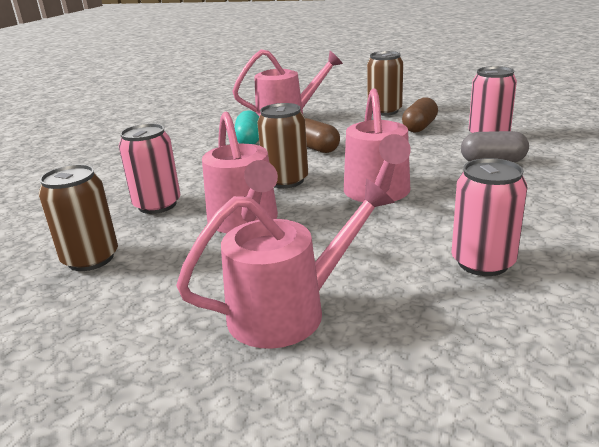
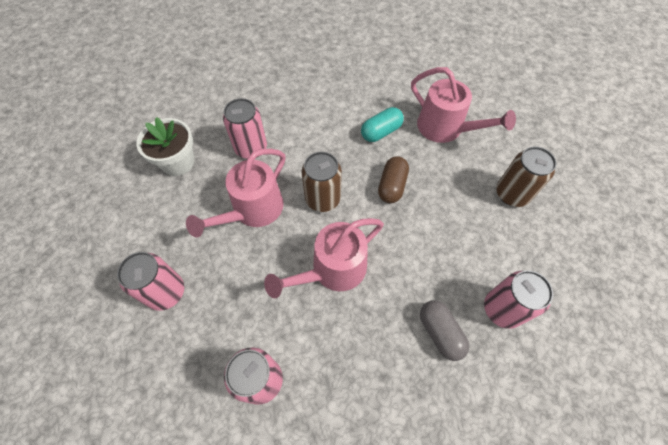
camera: 55 degrees right, 35 degrees up
(90, 259) = (178, 162): brown can -> white flower pot
(289, 311) = (166, 292): pink watering can -> pink can
(419, 127) = (488, 241): brown capsule -> none

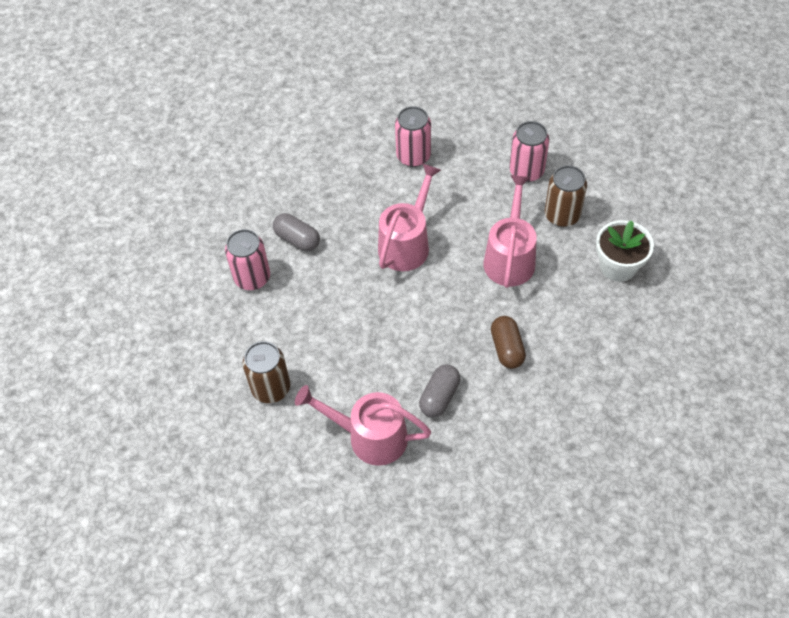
camera: 155 degrees right, 5 degrees down
(251, 148) = (561, 313): pink can -> none
(322, 199) = (454, 296): brown can -> brown can (562, 215)
(381, 132) = (439, 397): turquoise capsule -> grey capsule
(392, 186) = (395, 340): brown capsule -> brown capsule (507, 348)

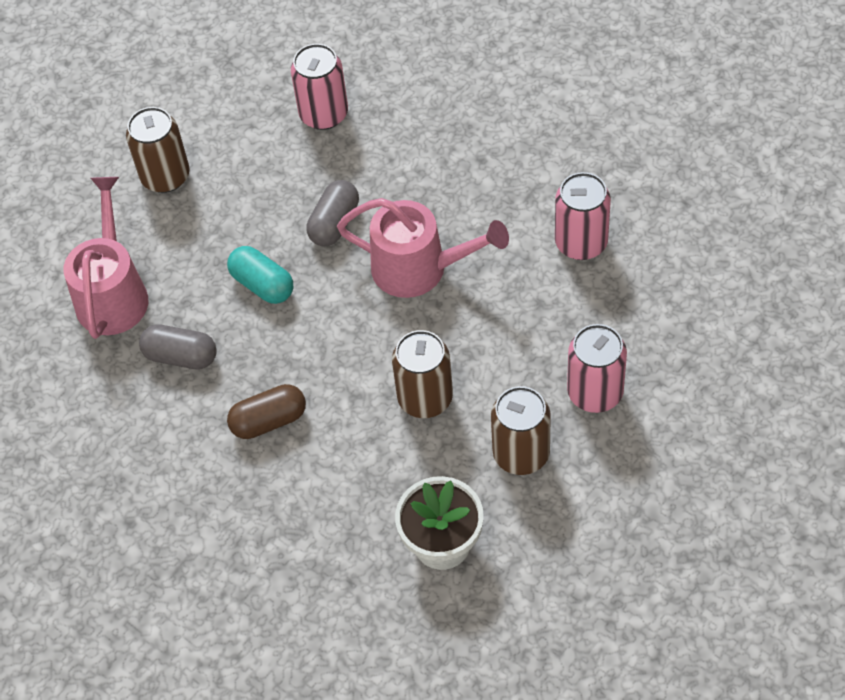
camera: 80 degrees right, 0 degrees up
(297, 239) = (396, 145): grey capsule -> grey capsule (334, 223)
(392, 337) = (262, 285): none -> turquoise capsule
(510, 257) = (425, 398): pink watering can -> brown can

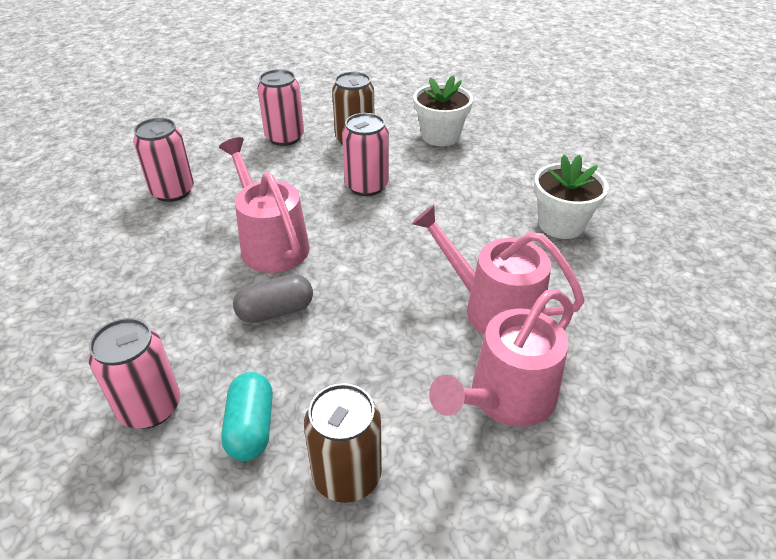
camera: 140 degrees left, 15 degrees down
(181, 356) = (493, 308): grey capsule -> pink watering can
(198, 503) = (561, 224): none -> white flower pot
(262, 285) = (379, 310): turquoise capsule -> turquoise capsule (251, 427)
(269, 421) = (471, 233): brown capsule -> none
(425, 398) = (366, 186): brown can -> pink can

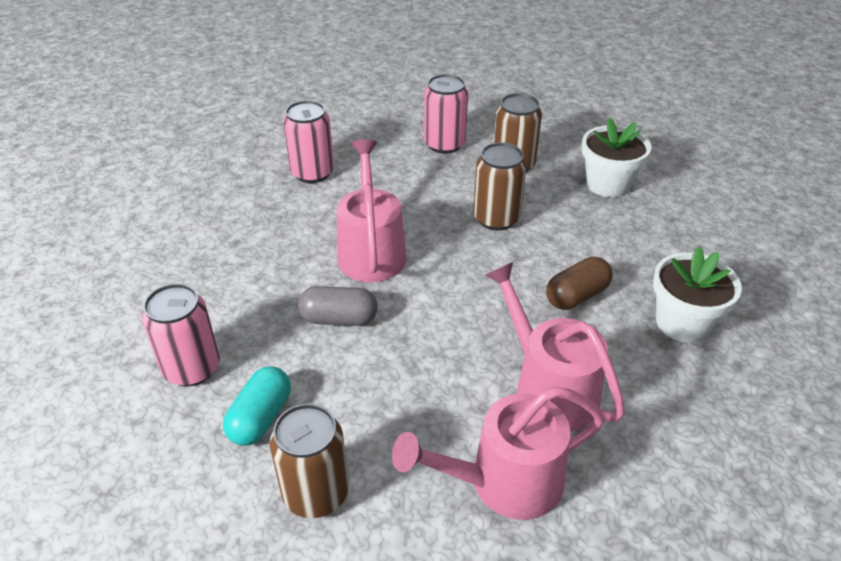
camera: 25 degrees right, 0 degrees up
(366, 186) = (496, 218): pink can -> brown can
(470, 228) = (577, 296): none -> brown capsule

